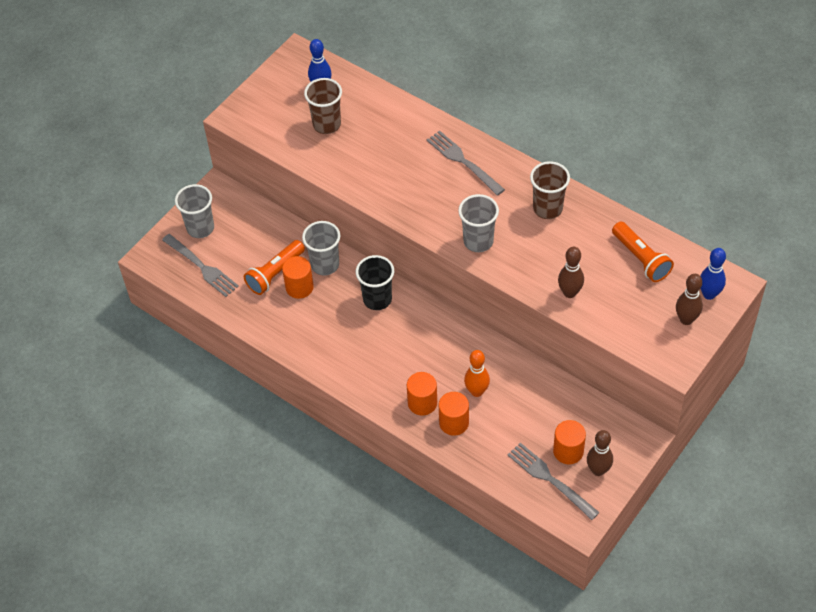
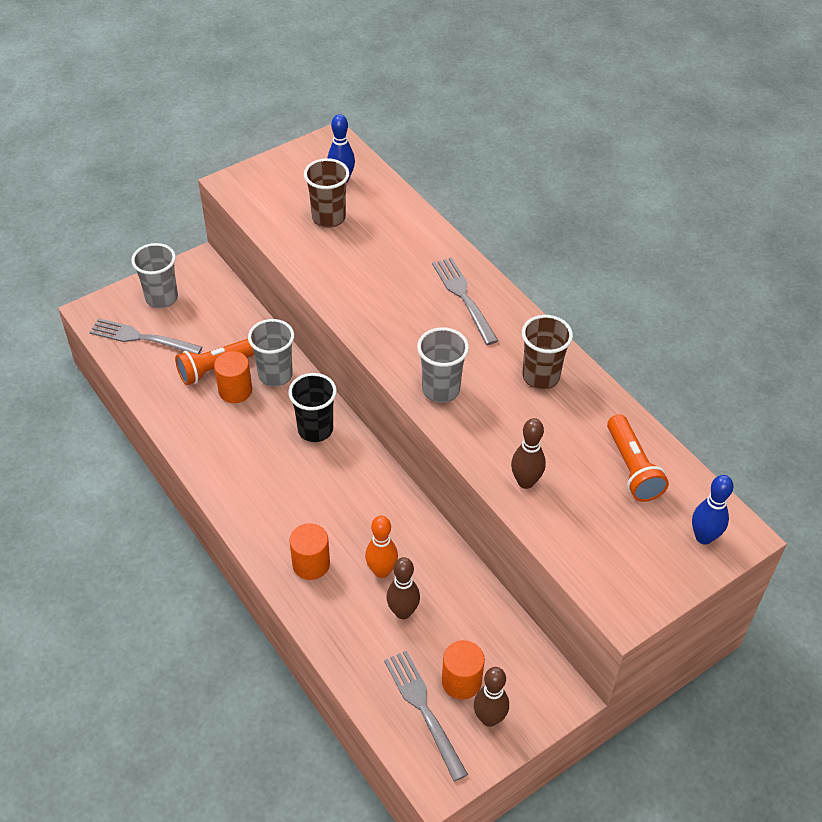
camera: 15 degrees right, 5 degrees down
(201, 267) = (142, 338): grey fork -> grey fork turned 135 degrees clockwise
(454, 423) = (337, 600): orange cylinder -> none
(686, 319) = (661, 559): brown bowling pin -> brown bowling pin (403, 612)

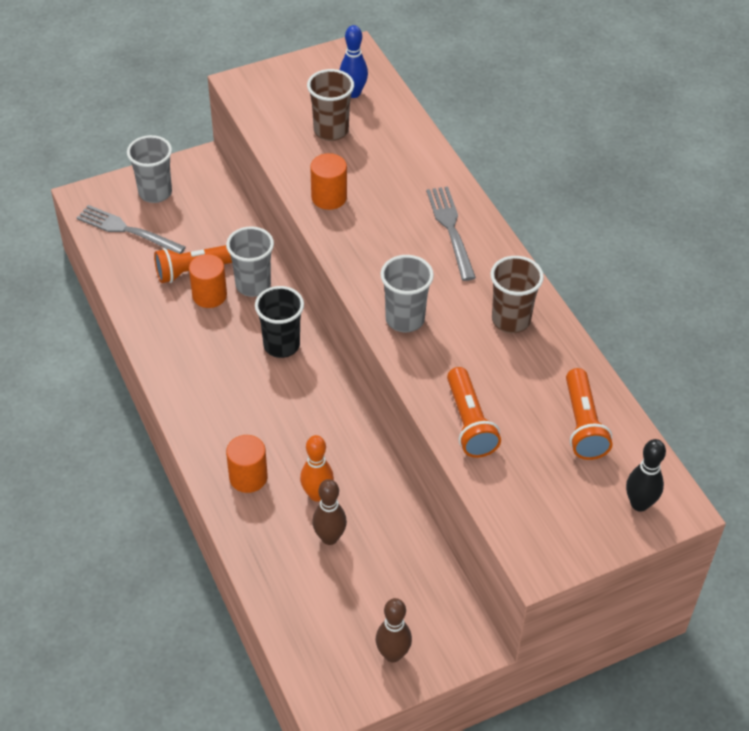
camera: 10 degrees right, 0 degrees up
(423, 710) = (329, 635): grey fork -> none
(461, 681) = (373, 614): orange cylinder -> orange cylinder (329, 197)
(525, 482) = (469, 423): brown bowling pin -> orange flashlight
(703, 537) = (639, 504): blue bowling pin -> black bowling pin

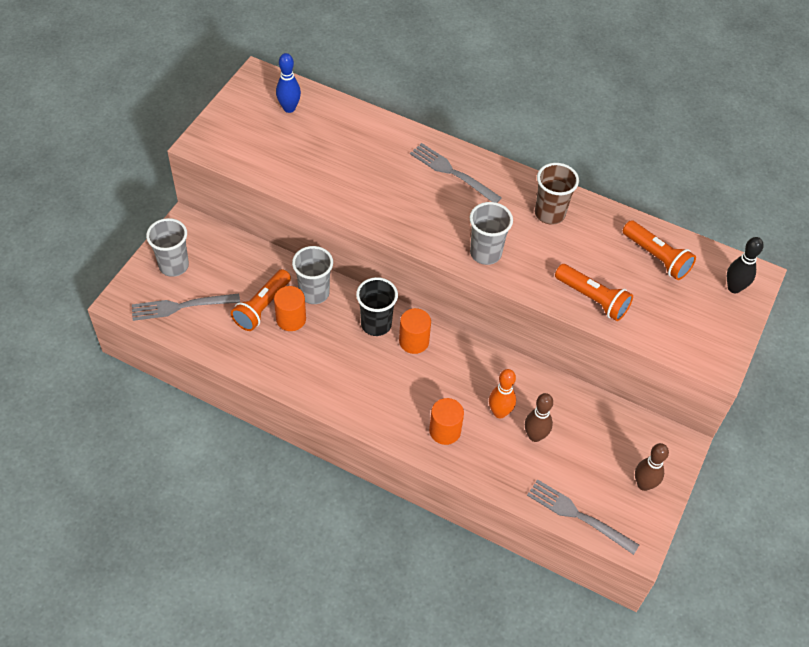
camera: 40 degrees left, 5 degrees up
(296, 637) = (578, 515): none -> grey fork
(329, 197) = (350, 195): orange cylinder -> orange cylinder (414, 341)
(331, 131) = (302, 145): brown cup -> none

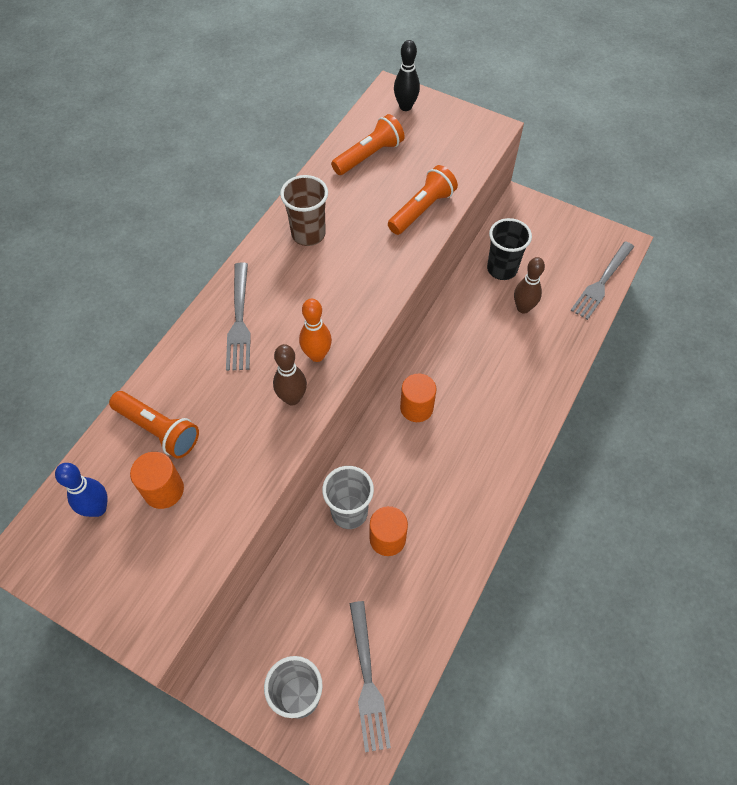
camera: 85 degrees left, 5 degrees up
(262, 307) = (369, 573): orange flashlight -> orange flashlight (158, 430)
(376, 324) = (394, 445): black cup -> black cup (502, 269)
(445, 431) = (525, 383): orange cylinder -> orange cylinder (163, 490)
(452, 172) = (239, 320): grey fork -> grey fork turned 45 degrees counterclockwise
(485, 253) = (362, 295): grey cup -> none
(499, 412) = (499, 335): orange bowling pin -> orange bowling pin (317, 355)
(643, 484) = (564, 232): brown bowling pin -> brown bowling pin (292, 398)

